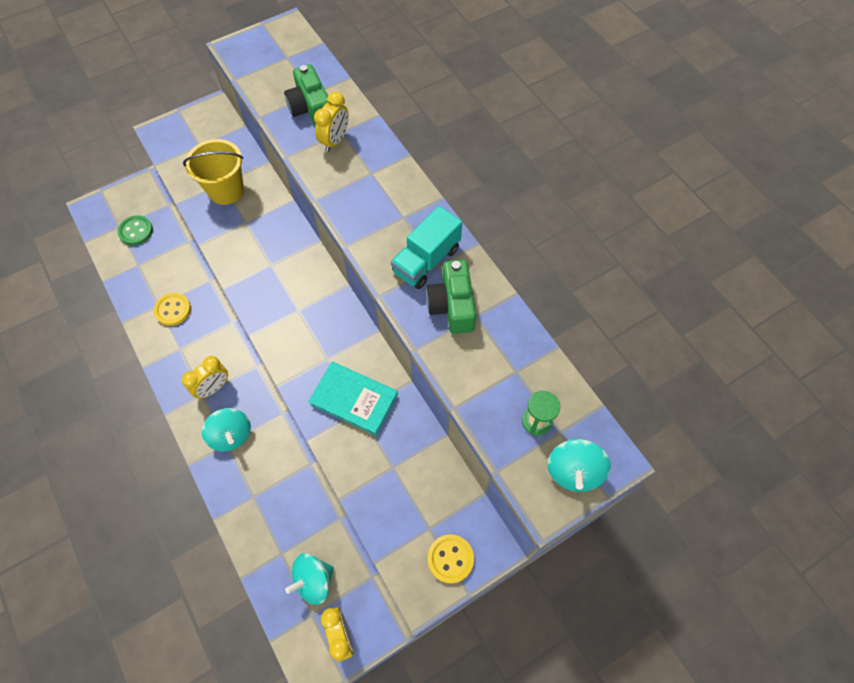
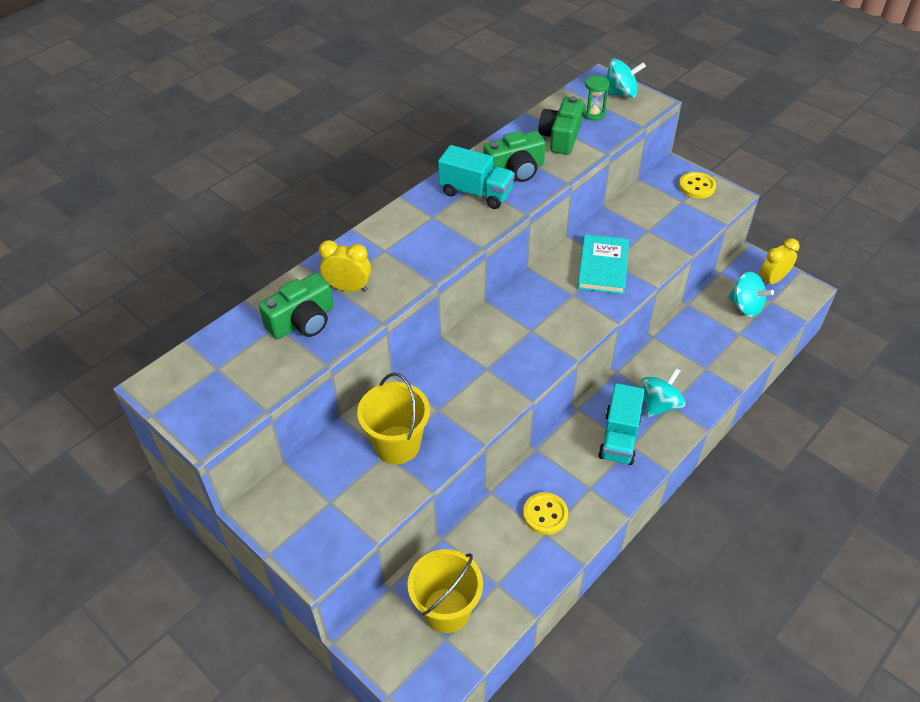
camera: 105 degrees left, 15 degrees down
(136, 231) = (446, 610): green button -> yellow bucket
(213, 388) = (619, 437): yellow clock -> turquoise truck
(499, 369) = (561, 137): none -> green camera

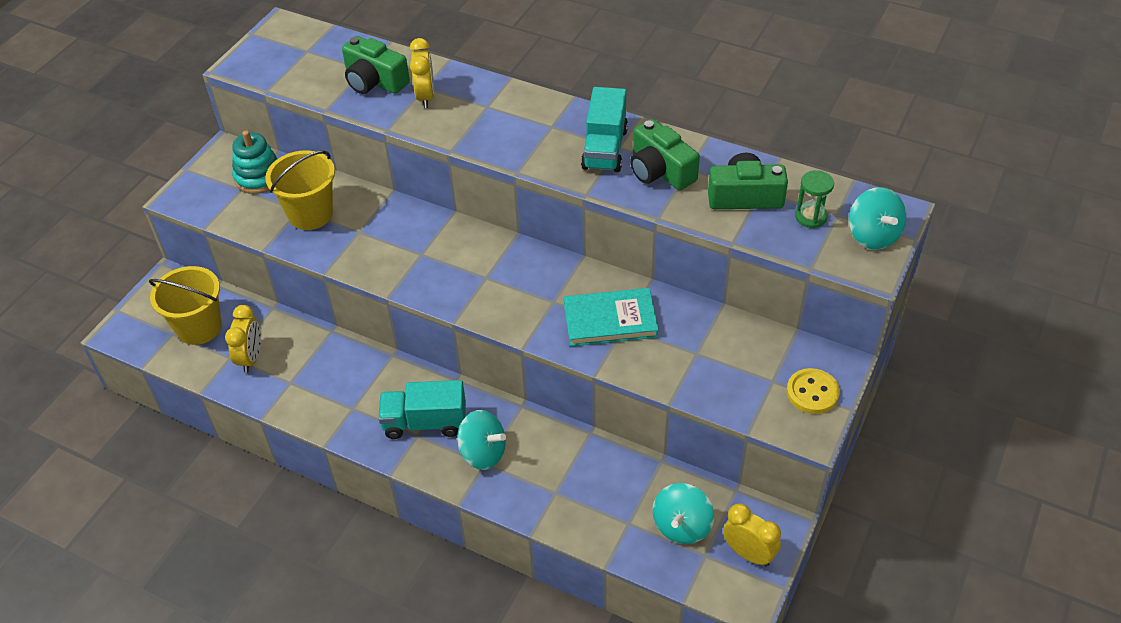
camera: 75 degrees right, 0 degrees up
(319, 483) = (259, 177): none -> turquoise stacking toy
(504, 565) = (251, 358): none -> yellow clock
(545, 514) = (313, 377): yellow button -> none

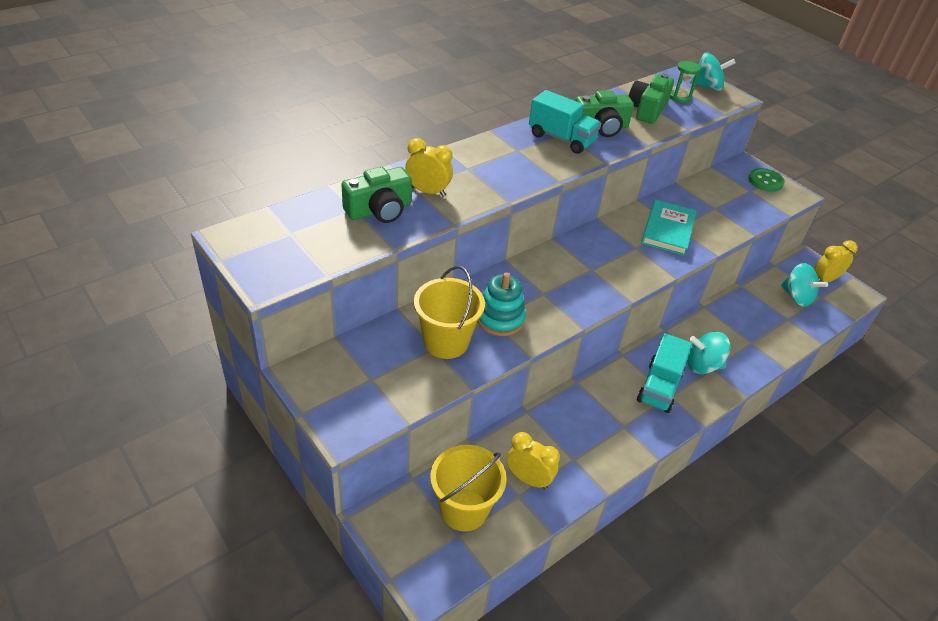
camera: 70 degrees left, 5 degrees down
(259, 177) = (364, 361): turquoise stacking toy -> turquoise stacking toy (500, 318)
(483, 453) = (702, 365): turquoise spinning top -> turquoise spinning top turned 135 degrees counterclockwise
(812, 392) = (765, 181): yellow button -> green button

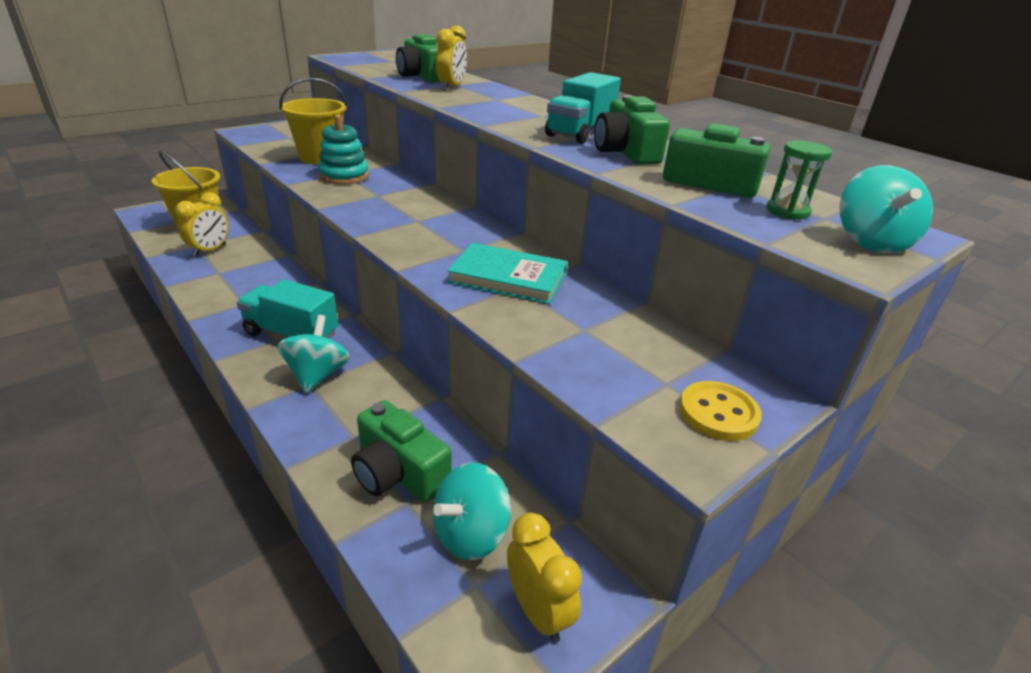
camera: 90 degrees right, 10 degrees down
(765, 181) = (718, 413): green button -> yellow button
(770, 323) = (398, 473): none -> green camera

